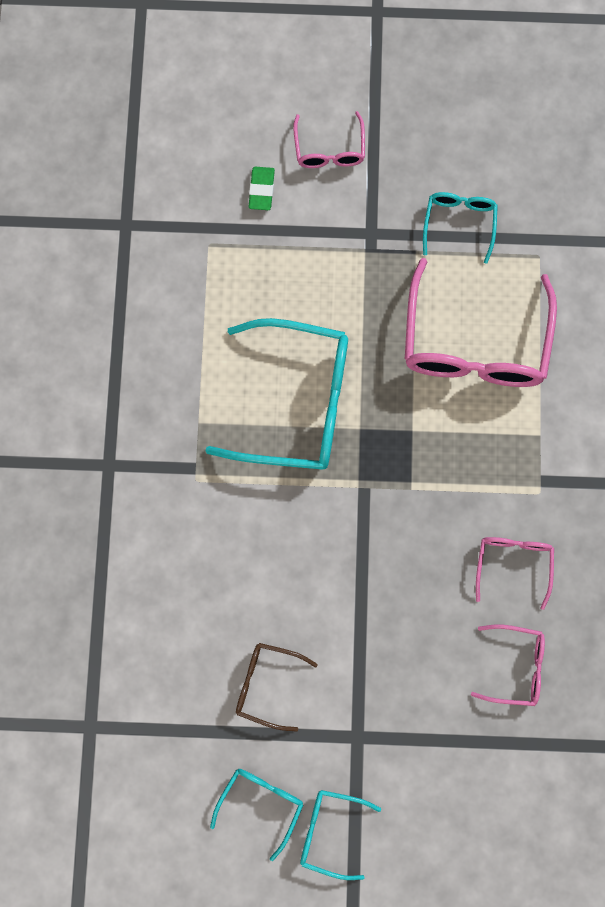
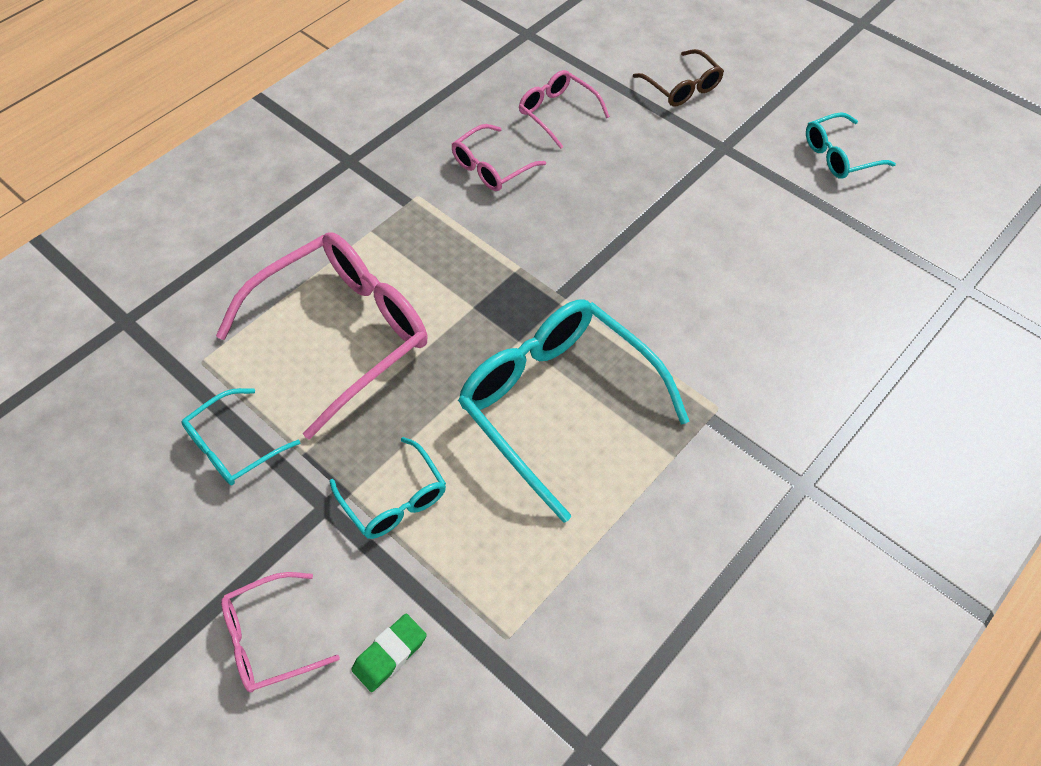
camera: 140 degrees left, 20 degrees down
(267, 685) = (773, 219): brown glasses -> brown glasses (682, 87)
(329, 149) = (269, 639): pink glasses -> pink glasses turned 150 degrees counterclockwise
(330, 831) = (794, 112): turquoise glasses -> turquoise glasses (394, 499)

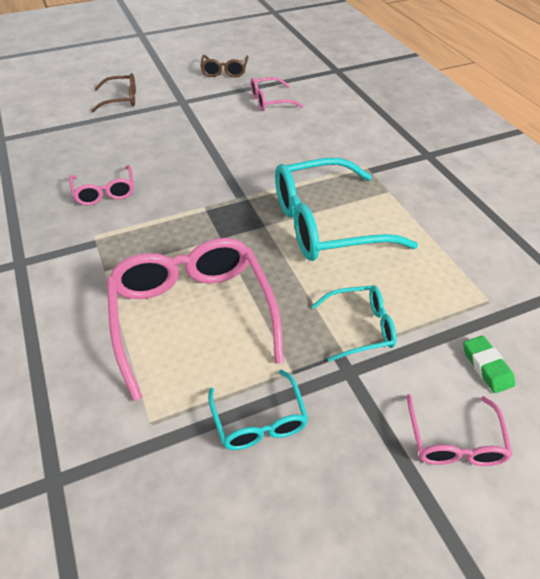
camera: 65 degrees left, 10 degrees down
(557, 113) = (88, 150): pink glasses -> pink glasses (269, 101)
(839, 155) = (224, 71): turquoise glasses -> brown glasses

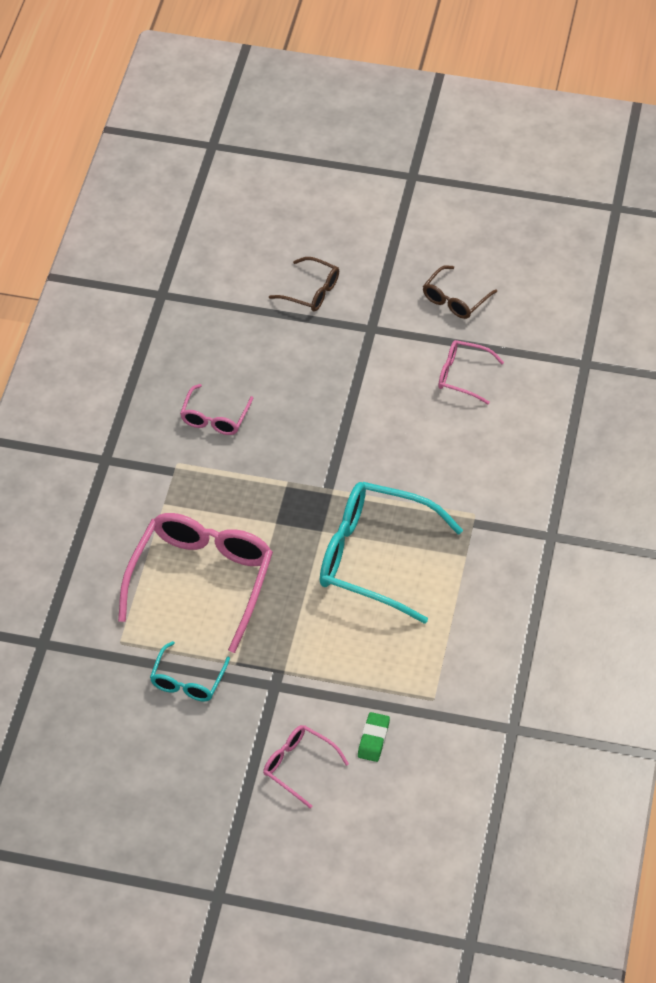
camera: 35 degrees right, 5 degrees up
(361, 327) = (314, 661): turquoise glasses -> none
(454, 441) = (298, 766): pink glasses -> pink glasses turned 90 degrees clockwise

